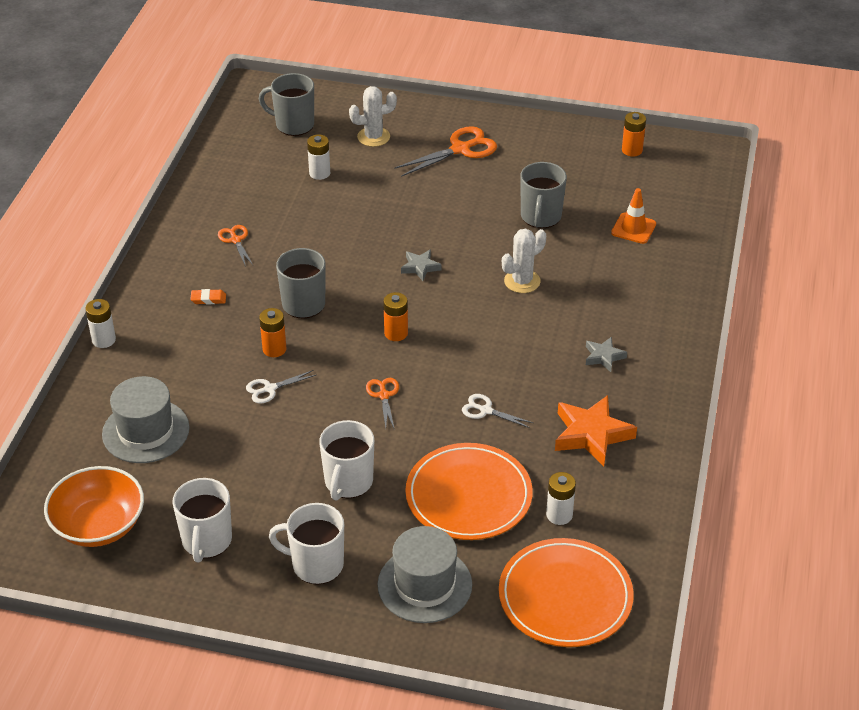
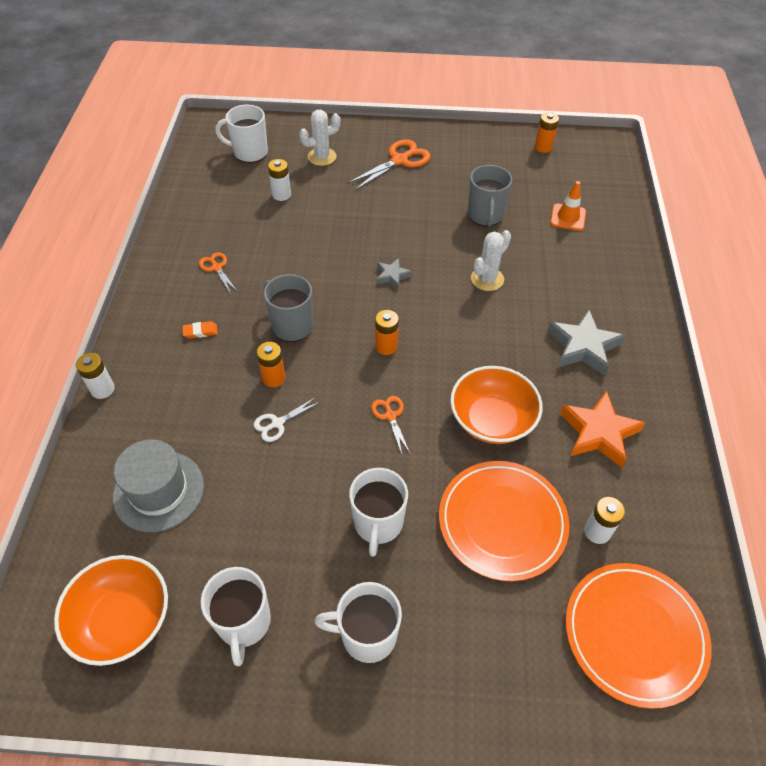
camera: 10 degrees left, 10 degrees up
(293, 124) = (249, 152): grey mug -> white mug
(424, 585) = (487, 643): grey hat -> none
(486, 410) = (492, 419): white scissors -> orange bowl
(603, 357) = (583, 347): grey star -> grey star, size x1.85

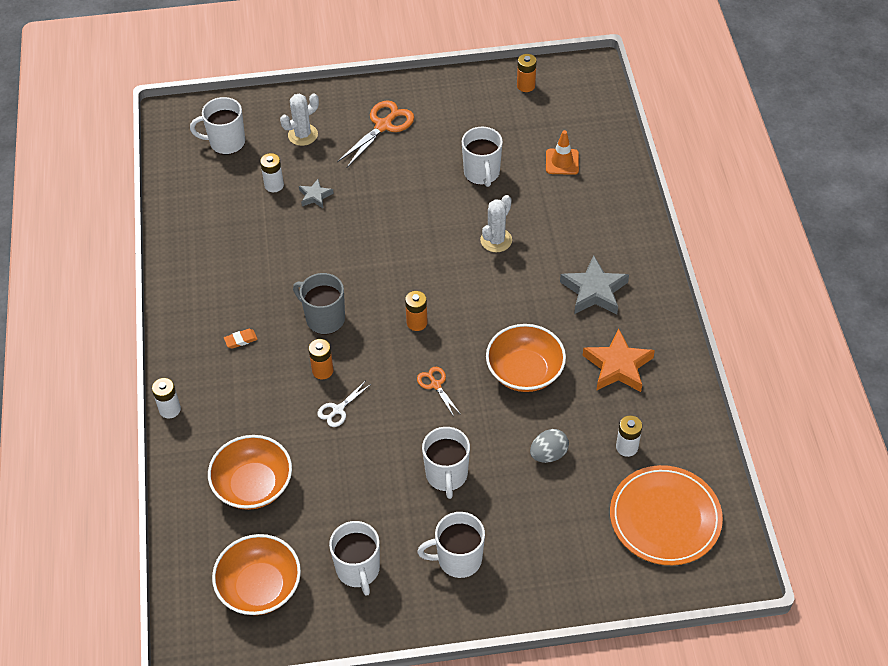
camera: 10 degrees left, 0 degrees up
(159, 491) = (253, 485): grey hat -> orange bowl
(216, 268) = (234, 274): orange scissors -> none
(392, 276) = (406, 252): grey star -> grey star (315, 196)
(485, 215) = (482, 173): grey mug -> white mug
(502, 521) = (548, 454): orange plate -> grey egg

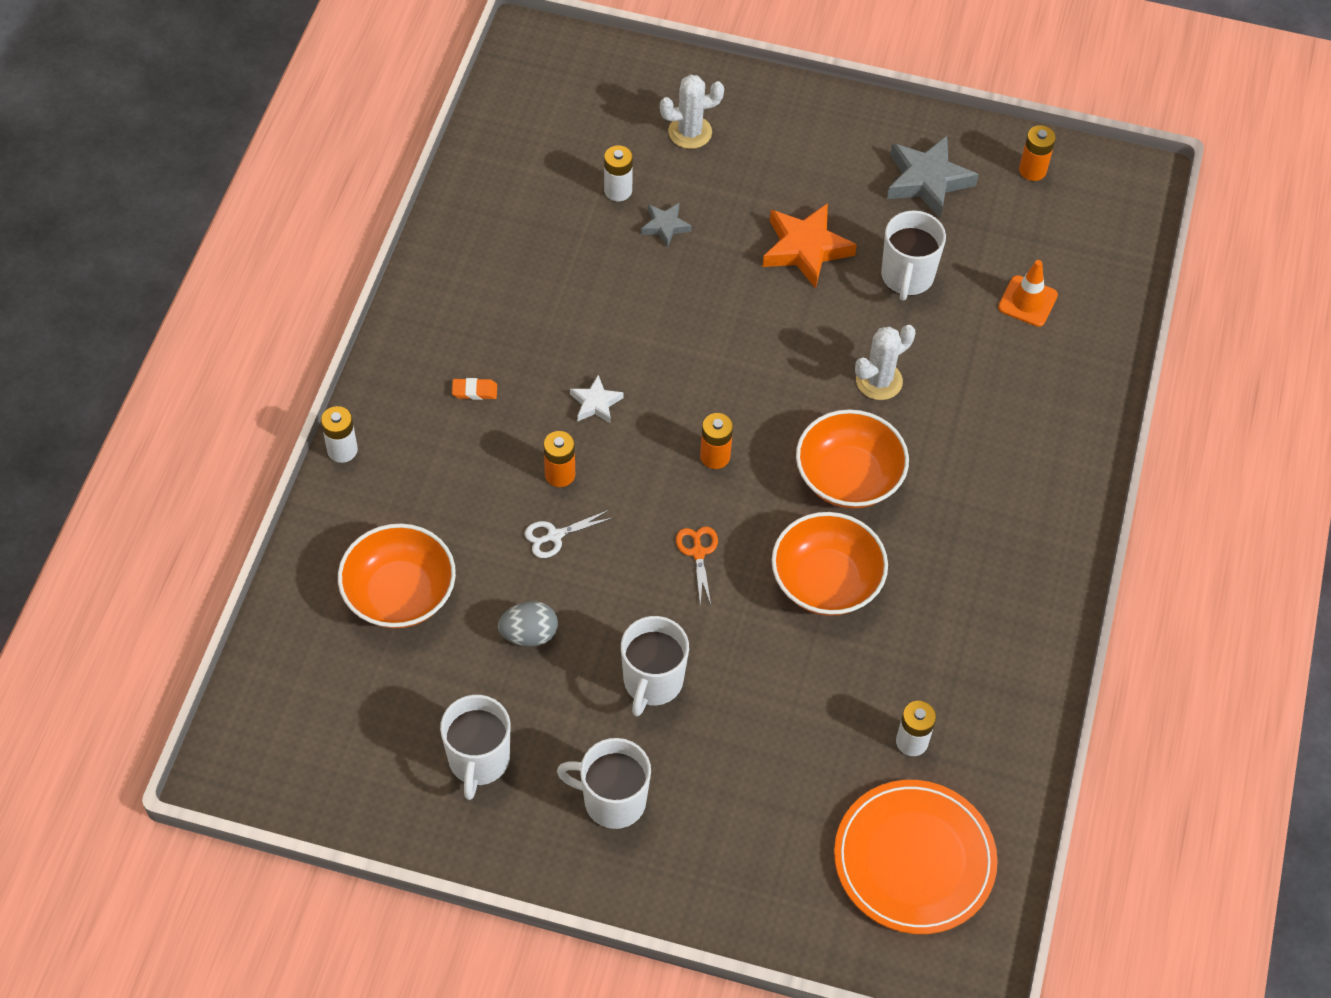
camera: 20 degrees right, 5 degrees up
(226, 142) = (583, 106): white mug -> none
(260, 587) = (346, 731): orange bowl -> orange bowl (848, 477)
(324, 318) = (595, 403): grey mug -> white star
(383, 126) = (805, 158): orange scissors -> none
(548, 454) = (801, 708): grey egg -> grey egg (529, 634)
(594, 291) = (978, 505): grey star -> grey star (927, 181)
(618, 366) = (957, 624): orange star -> orange star (805, 249)

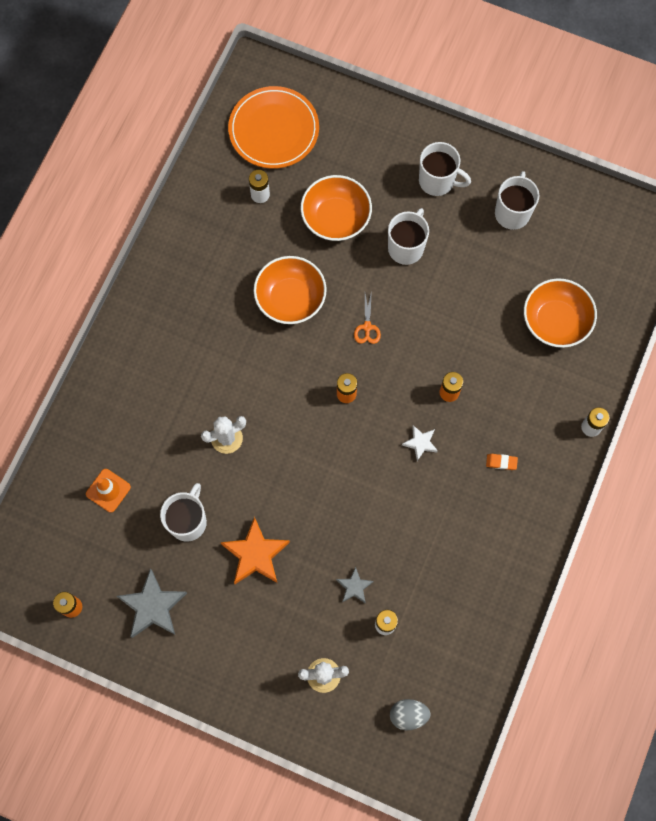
camera: 170 degrees left, 15 degrees up
(529, 634) = (477, 285): grey egg -> grey egg (408, 715)
(554, 536) = (456, 349): white scissors -> none
(848, 477) = (262, 368): orange bowl -> orange bowl (336, 218)

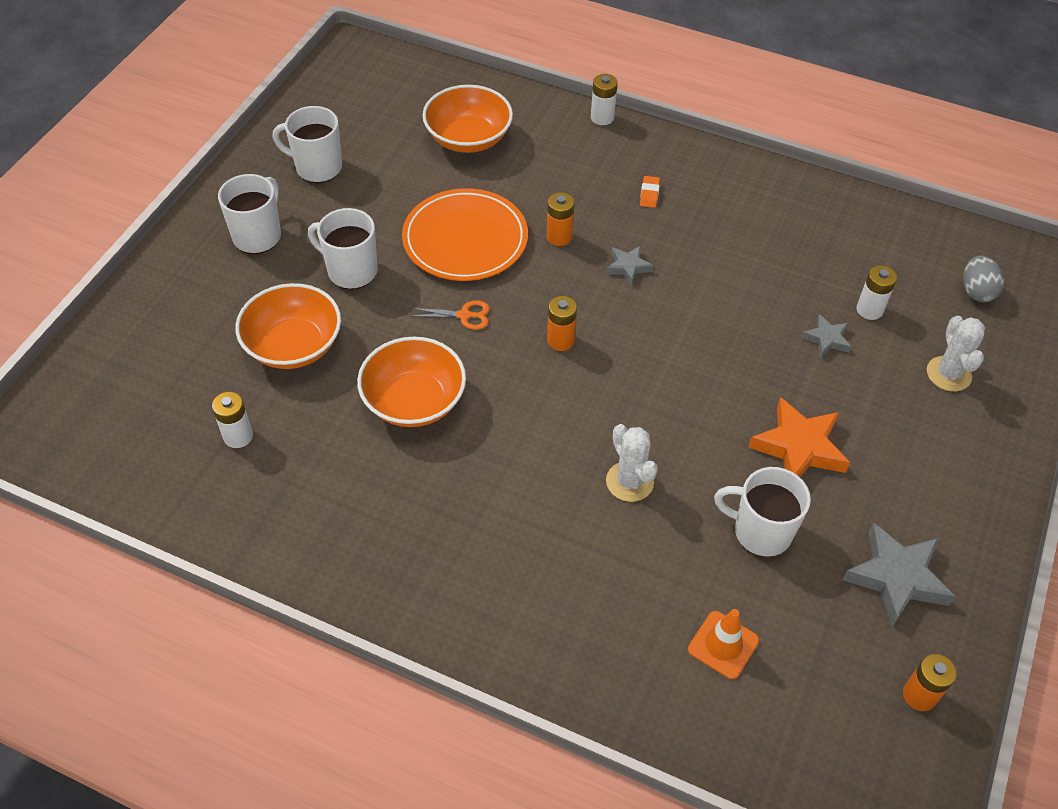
camera: 90 degrees left, 20 degrees down
(274, 130) = (131, 417): orange plate -> orange plate (465, 239)
(420, 443) = (628, 267): white star -> grey star

